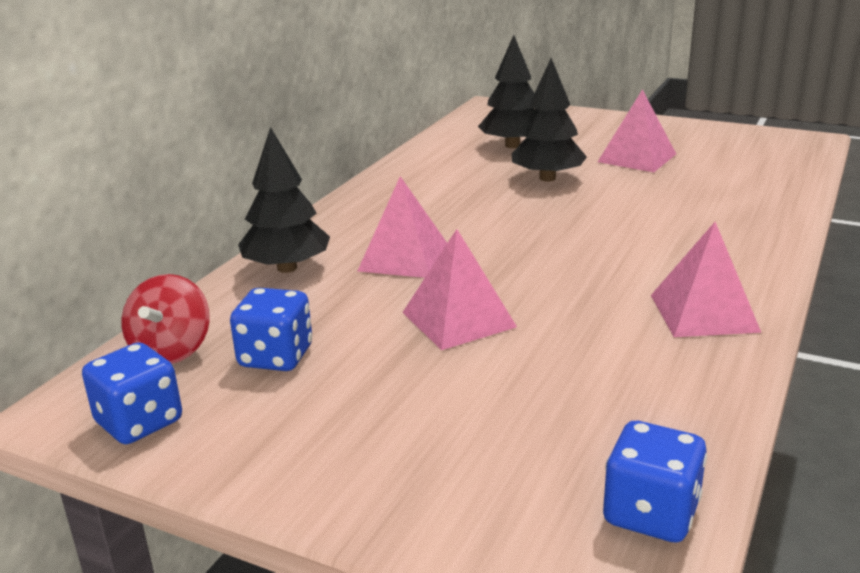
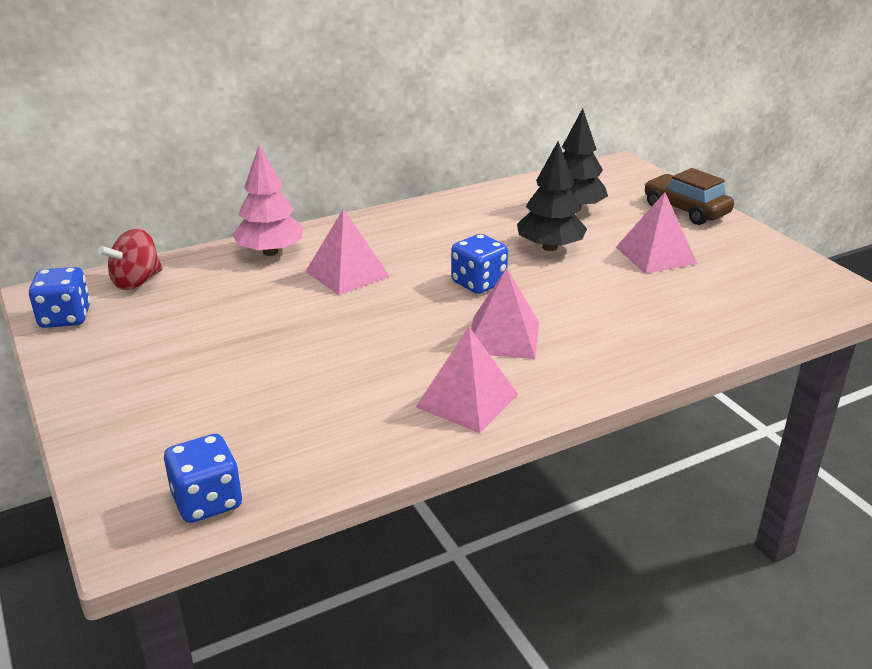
camera: 35 degrees right, 5 degrees up
(276, 357) = (177, 310): blue dice -> blue dice (478, 283)
(287, 268) = (270, 252): black tree -> pink tree
(459, 319) = (308, 331): pink pyramid -> pink pyramid (503, 337)
(599, 122) = (685, 210): none -> brown car

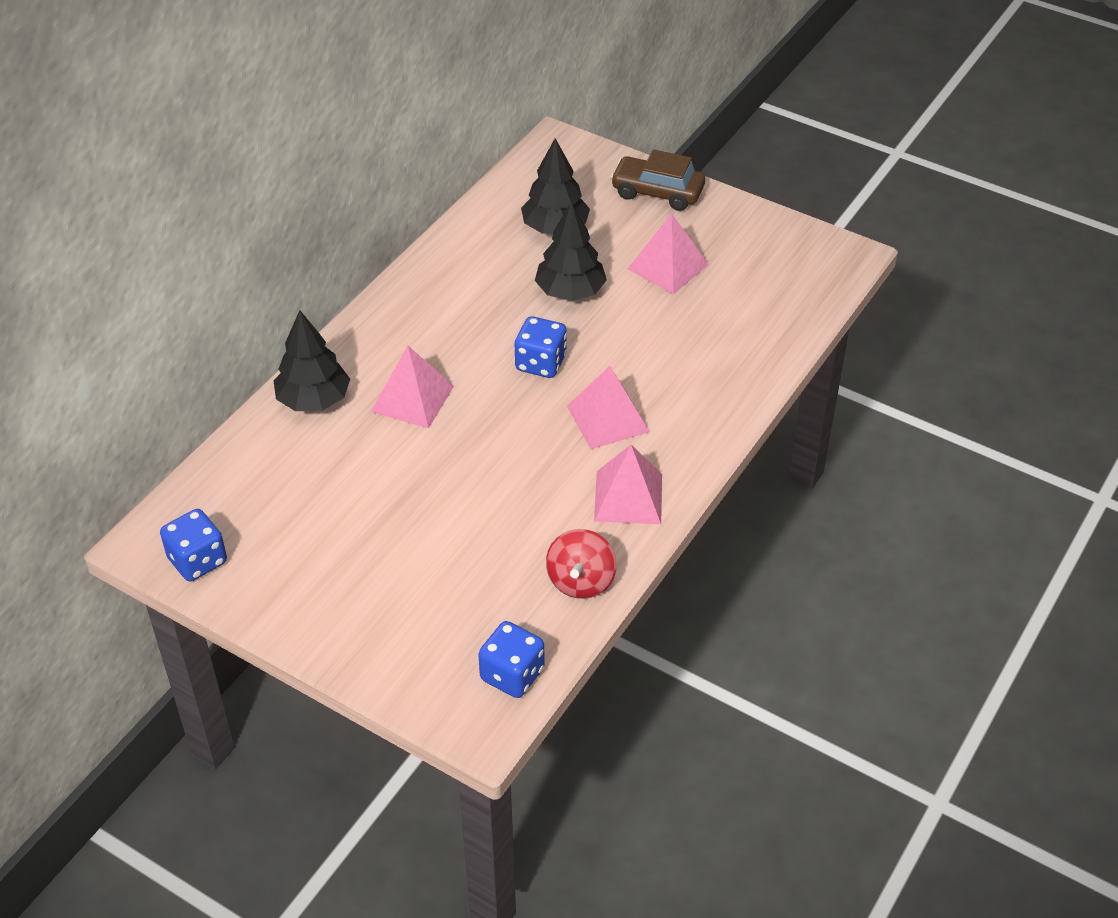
camera: 30 degrees left, 15 degrees up
(136, 282) = (219, 490): red spinning top -> red spinning top (581, 581)
(270, 252) = (314, 400): pink tree -> black tree

